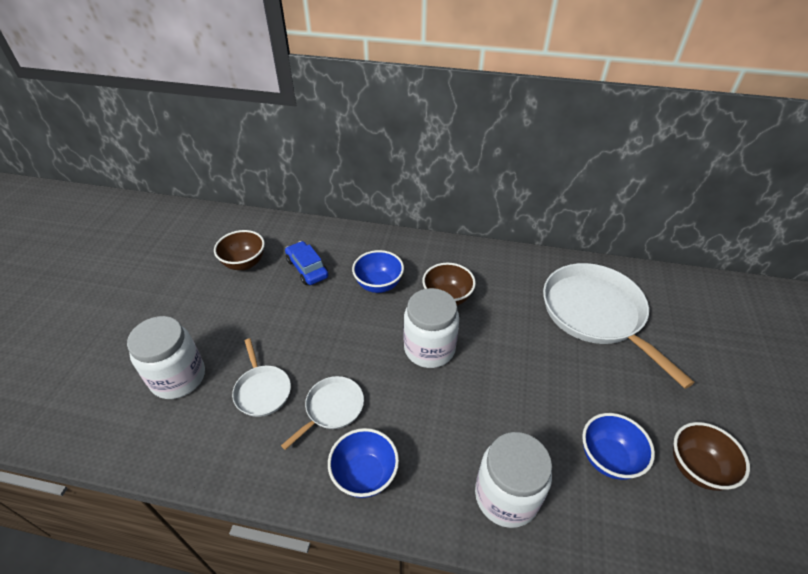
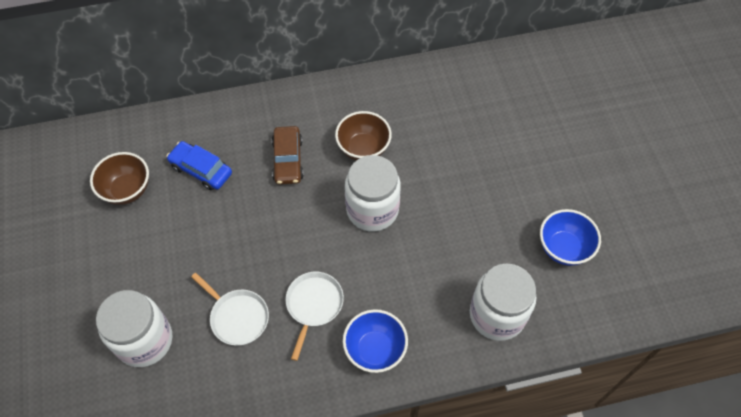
camera: 25 degrees left, 15 degrees up
(379, 285) = (288, 160): blue bowl -> brown car
(596, 313) = (507, 112): white pan -> none
(697, 468) = (631, 227): brown bowl -> none

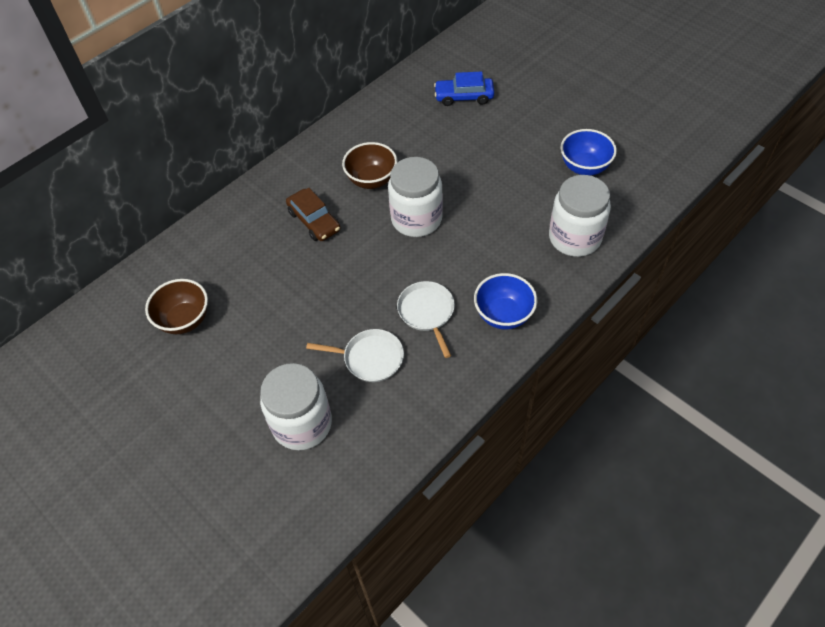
camera: 30 degrees left, 5 degrees down
(201, 170) = (242, 268): blue car -> blue car (464, 97)

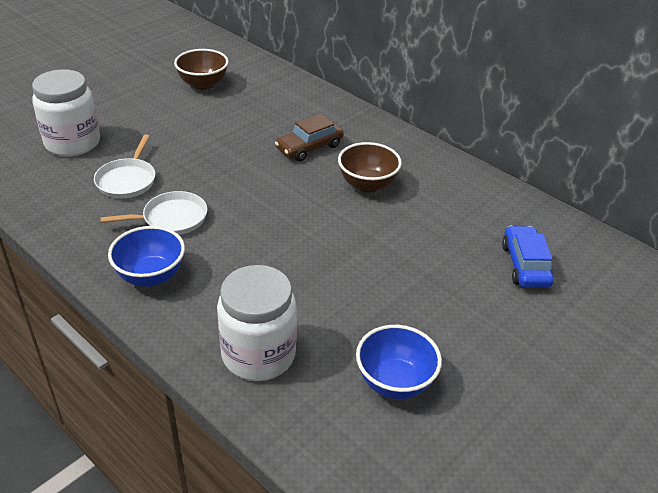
camera: 85 degrees right, 15 degrees down
(416, 219) = (305, 215): white jar -> none

